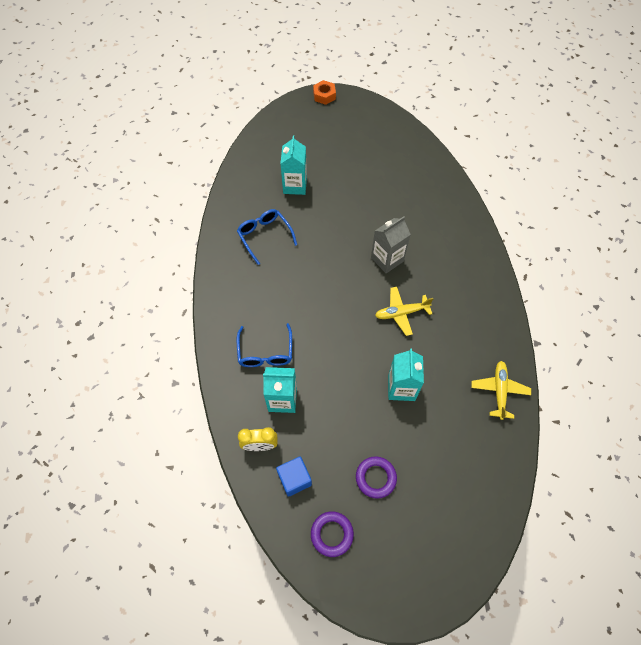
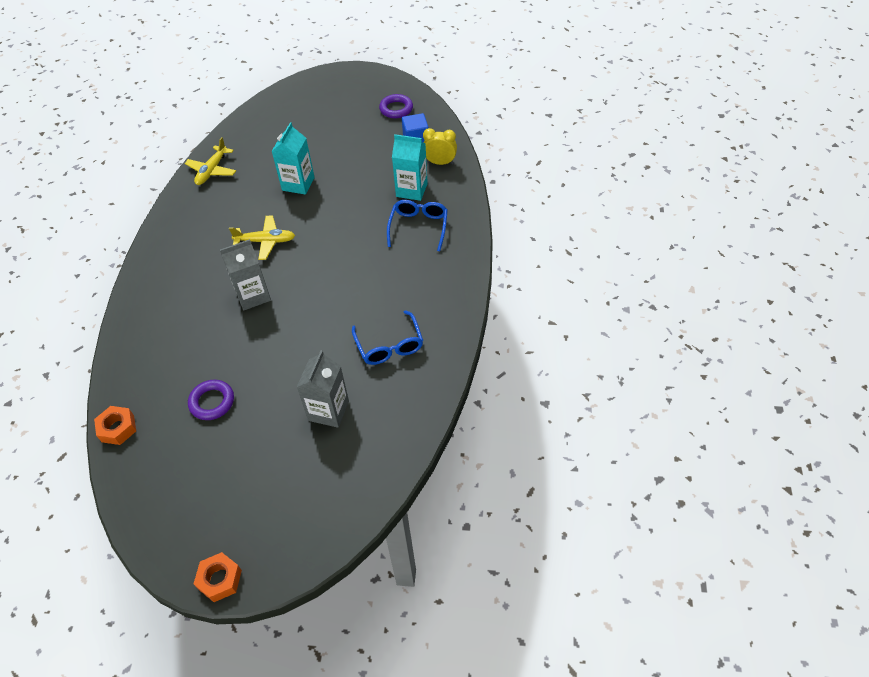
camera: 165 degrees left, 10 degrees down
(295, 185) = (328, 410): turquoise carton -> grey carton
(375, 478) = (349, 133): purple ring -> purple ring (212, 402)
(429, 154) = (118, 428): none -> orange nut

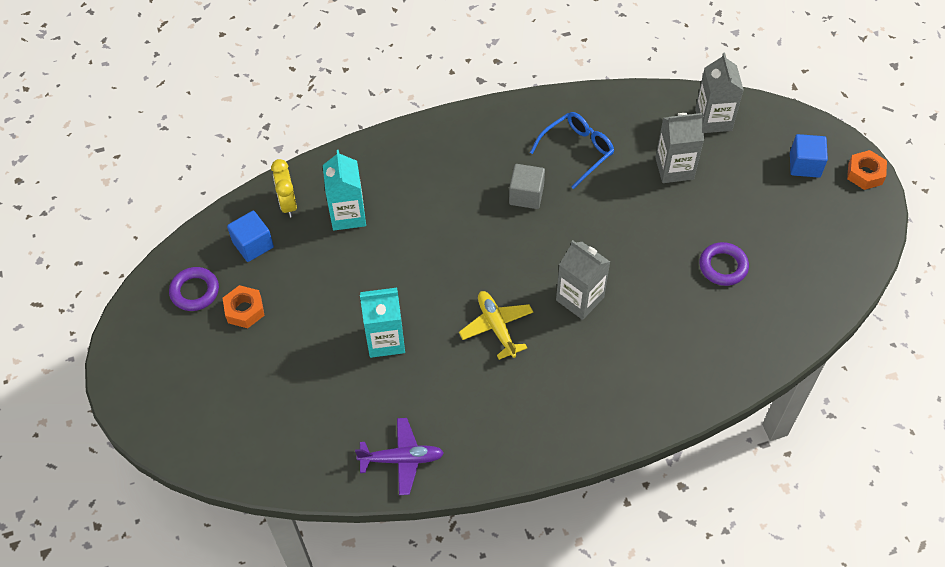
camera: 115 degrees left, 5 degrees up
(118, 428) = (799, 332): orange nut -> orange nut (244, 310)
(212, 171) = (402, 459): yellow plane -> purple plane
(265, 526) = (804, 165): none -> blue cube
(363, 469) = (713, 120): none -> grey carton
(366, 295) = (526, 195): none -> grey cube
(418, 227) = (406, 186): blue glasses -> none

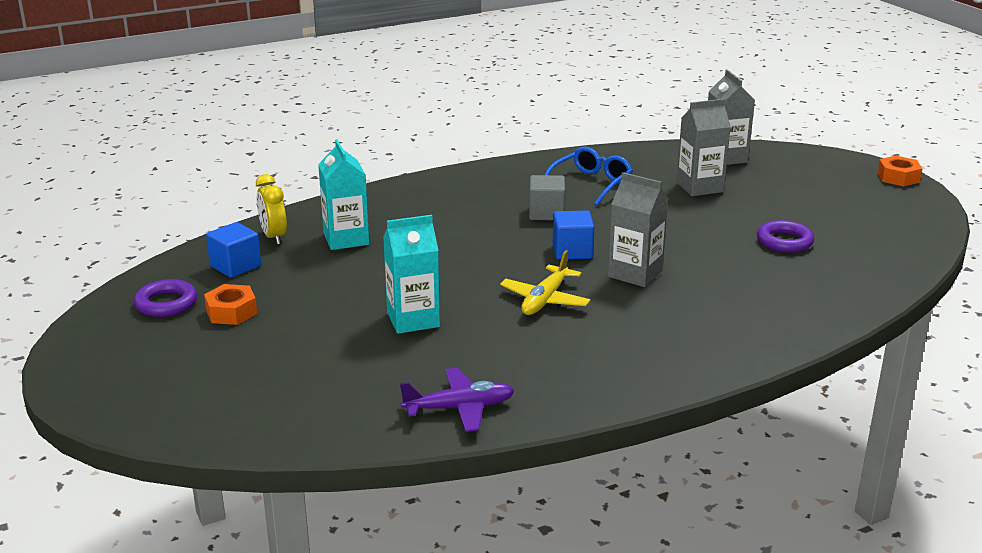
camera: 10 degrees left, 30 degrees down
(496, 327) = (545, 300): yellow plane -> yellow plane turned 120 degrees counterclockwise
(804, 165) = (834, 176): blue cube -> blue cube (572, 251)

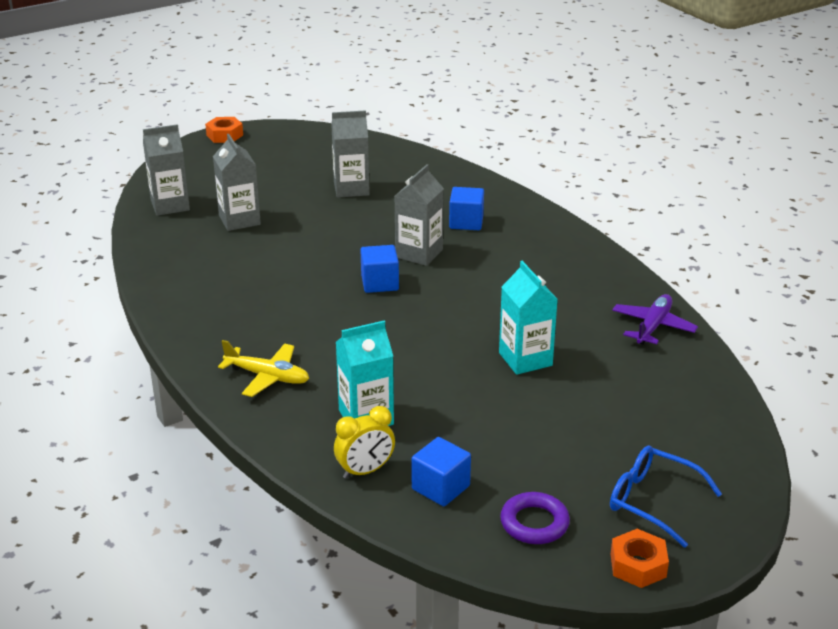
camera: 95 degrees left, 5 degrees up
(231, 312) = (540, 472): orange nut -> orange nut (638, 565)
(459, 408) = (653, 326): purple plane -> purple plane turned 45 degrees clockwise
(545, 300) = (474, 294): yellow plane -> yellow plane (268, 376)
(546, 213) = (298, 298): grey cube -> none
(591, 184) = (227, 275): blue glasses -> blue glasses (652, 501)
(713, 305) = (466, 222): none -> blue cube
(784, 241) = (351, 189): purple ring -> grey carton

